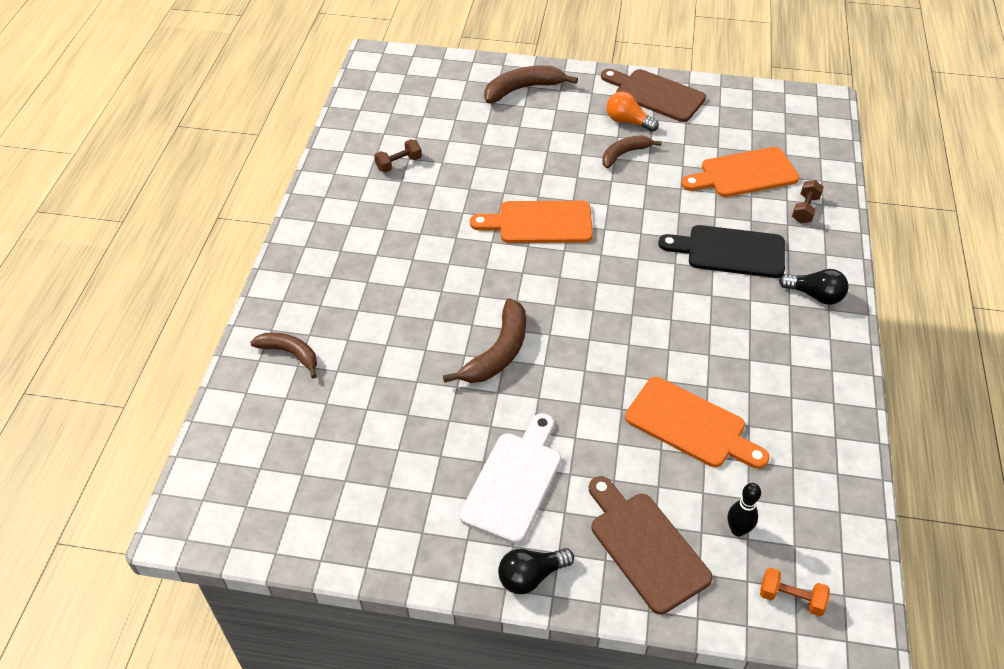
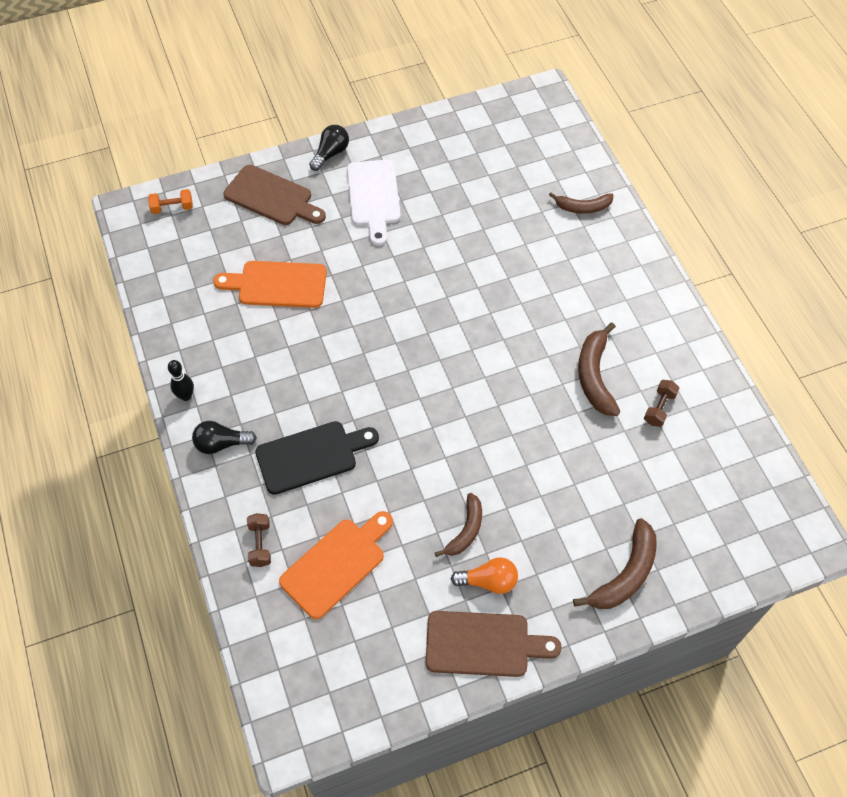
camera: 150 degrees right, 10 degrees up
(498, 352) = (443, 275): brown banana -> brown banana (595, 376)
(539, 223) = (491, 405): orange cutting board -> none
(737, 530) = (218, 231): black bowling pin -> black bowling pin (186, 396)

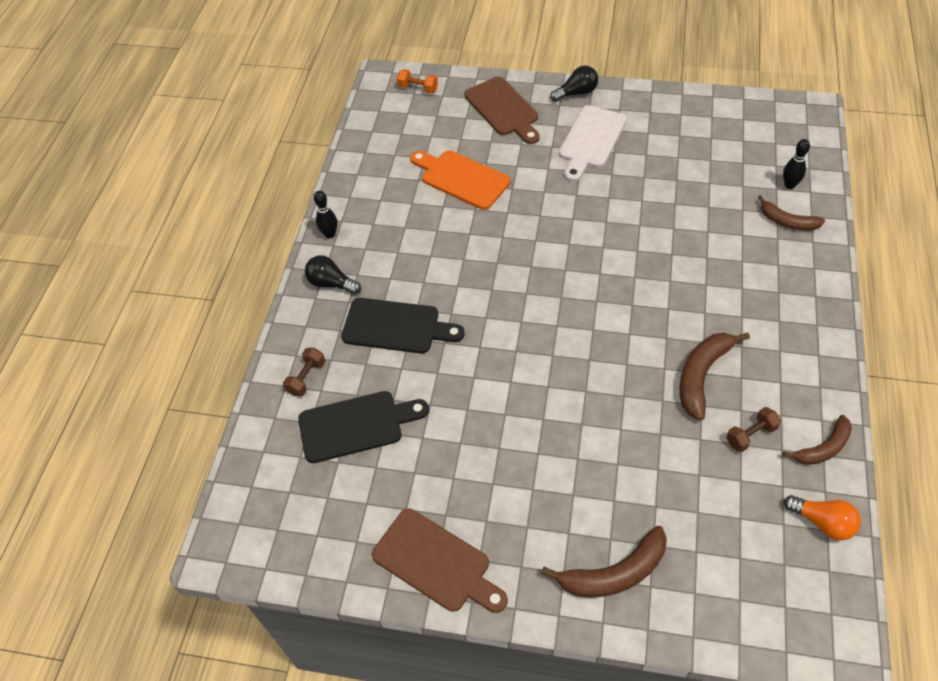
camera: 35 degrees right, 5 degrees down
(336, 564) = (356, 426): orange cutting board -> black cutting board
(466, 530) = (487, 454): brown banana -> brown banana (823, 448)
(488, 581) = (478, 509): orange light bulb -> orange light bulb (822, 522)
(566, 172) = (789, 185): none -> black bowling pin

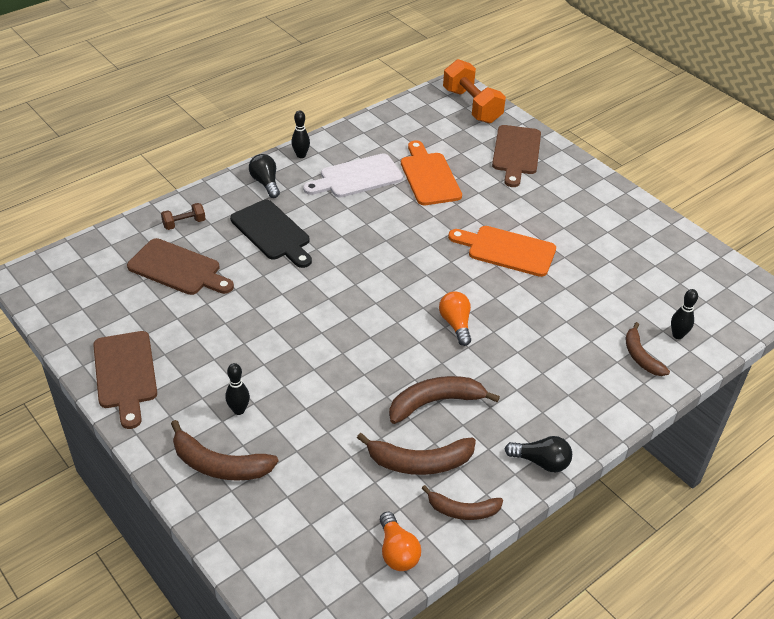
camera: 35 degrees right, 10 degrees down
(356, 426) = (178, 269): black cutting board -> brown cutting board
(418, 88) = (472, 106): orange dumbbell -> orange dumbbell, size x2.06
(570, 511) = (239, 410): none -> black bowling pin
(576, 93) = (586, 174): black light bulb -> black light bulb (541, 462)
(591, 140) = (555, 210): white cutting board -> white cutting board (357, 177)
(598, 202) = (507, 250): none -> orange cutting board
(637, 296) = (456, 324): none -> orange light bulb
(750, 435) = (419, 462): brown dumbbell -> brown banana

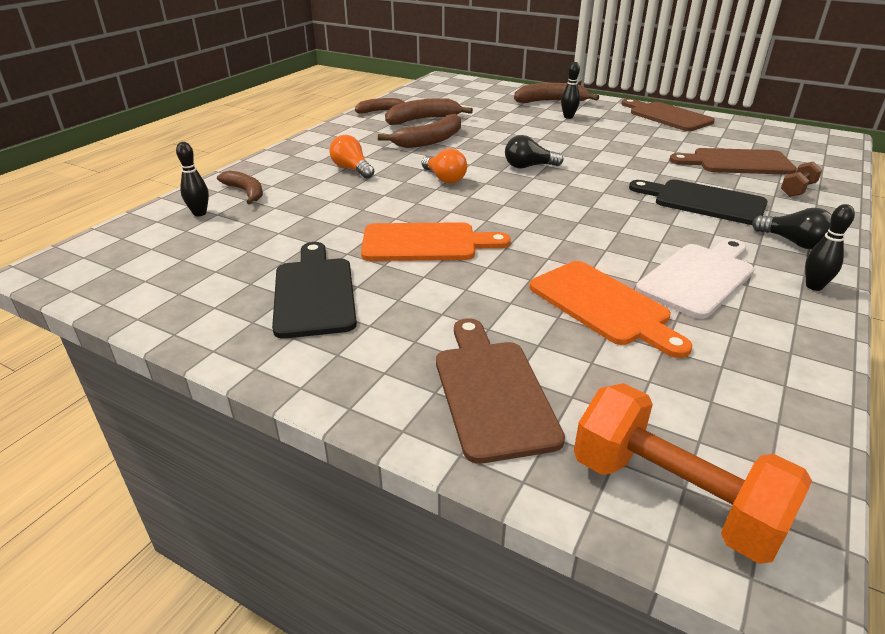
camera: 160 degrees right, 10 degrees down
(397, 551) = (413, 97): orange light bulb -> orange light bulb (352, 169)
(541, 462) = (332, 132): black light bulb -> black light bulb (528, 166)
(591, 229) = (314, 293): none -> black cutting board

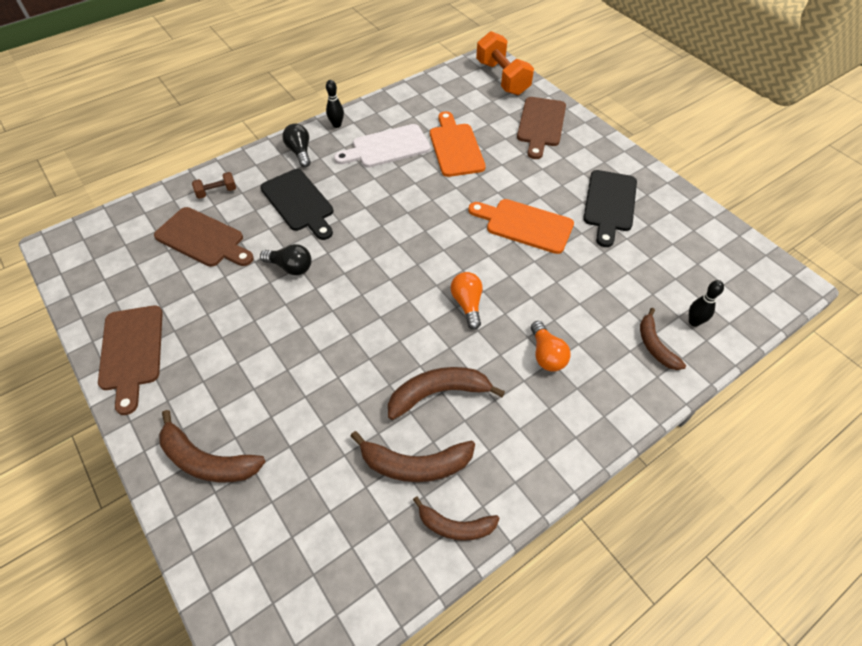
camera: 155 degrees left, 20 degrees up
(528, 166) = (380, 297): black light bulb -> black light bulb (291, 267)
(568, 117) = (237, 396): black bowling pin -> none

